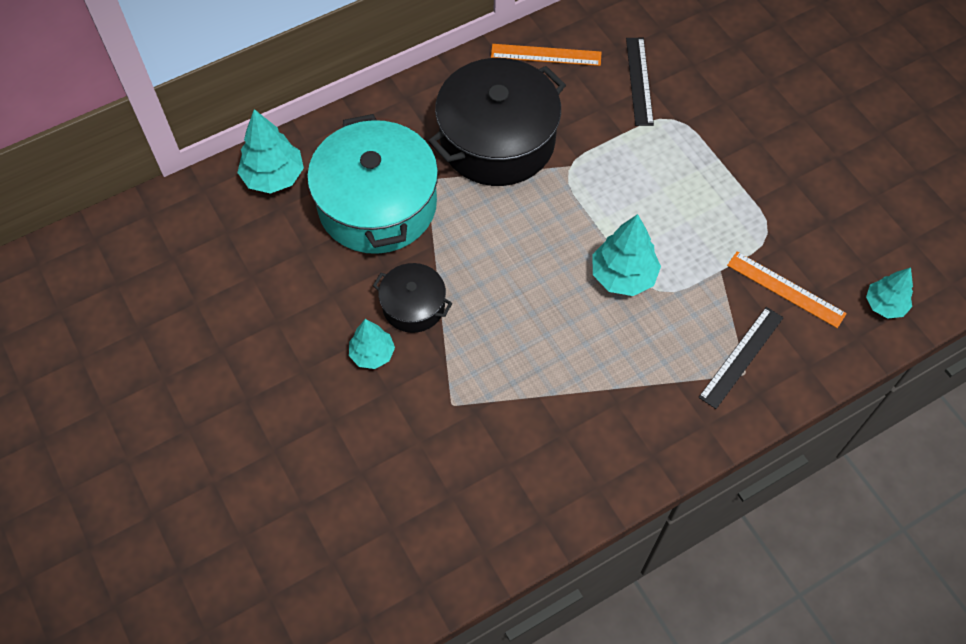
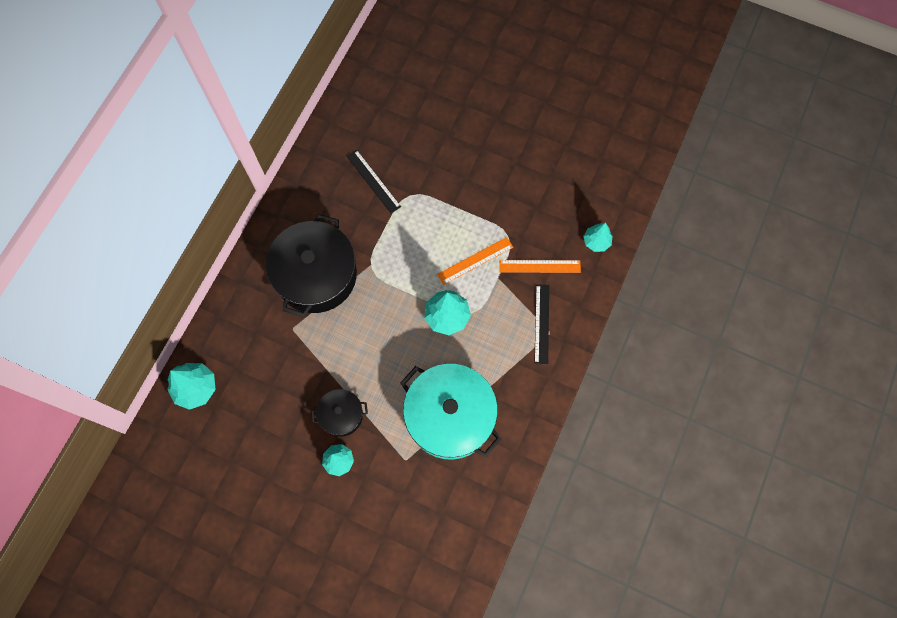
camera: 35 degrees left, 10 degrees up
(377, 205) = (274, 364): turquoise pot -> turquoise pot (450, 416)
(546, 55) = (305, 197): orange ruler -> orange ruler (475, 260)

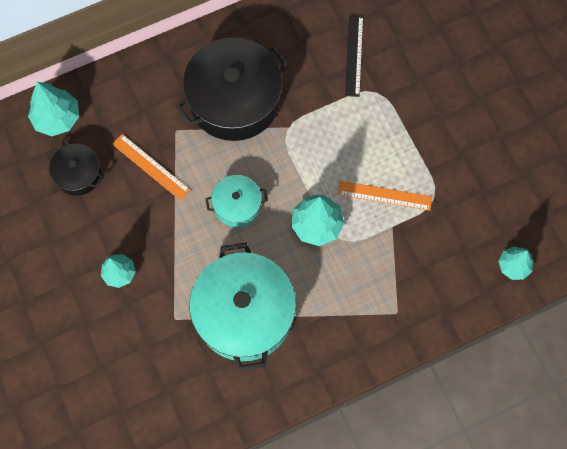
camera: 40 degrees right, 0 degrees up
(341, 415) = (154, 236): black pot -> black pot (78, 174)
(381, 346) = (237, 205): none -> turquoise pot
(539, 266) = (439, 246): orange ruler -> orange ruler (150, 167)
(542, 324) = (396, 299): black ruler -> none

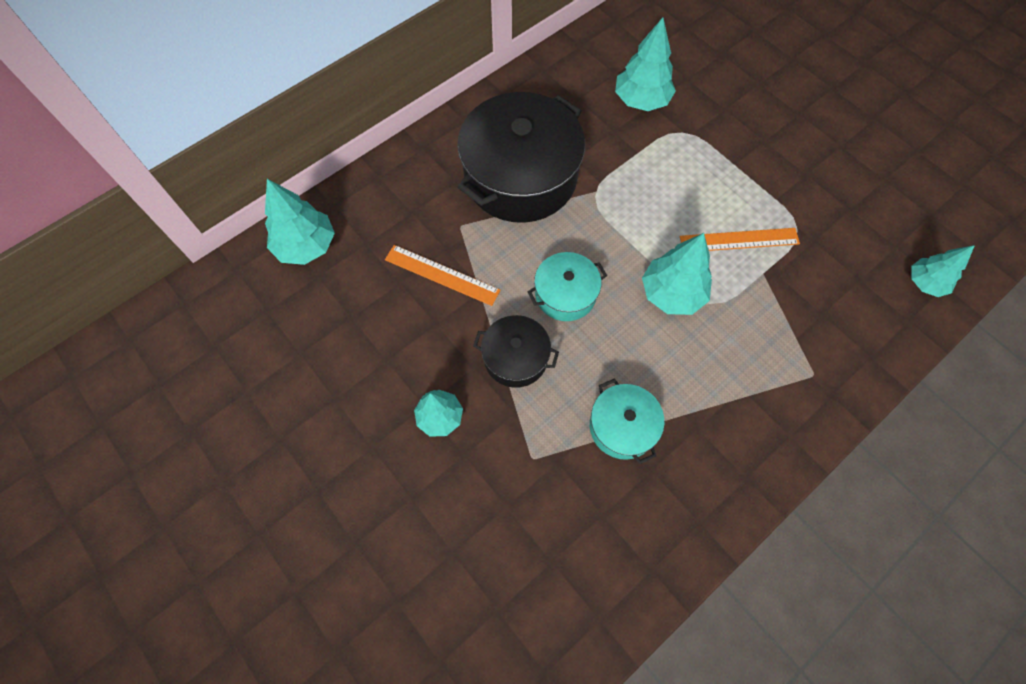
camera: 15 degrees left, 5 degrees down
(78, 174) = (351, 305): black pot -> black pot (516, 358)
(244, 313) = (622, 426): turquoise pot -> turquoise pot, size x0.50
(354, 55) = (641, 100): black ruler -> turquoise tree

